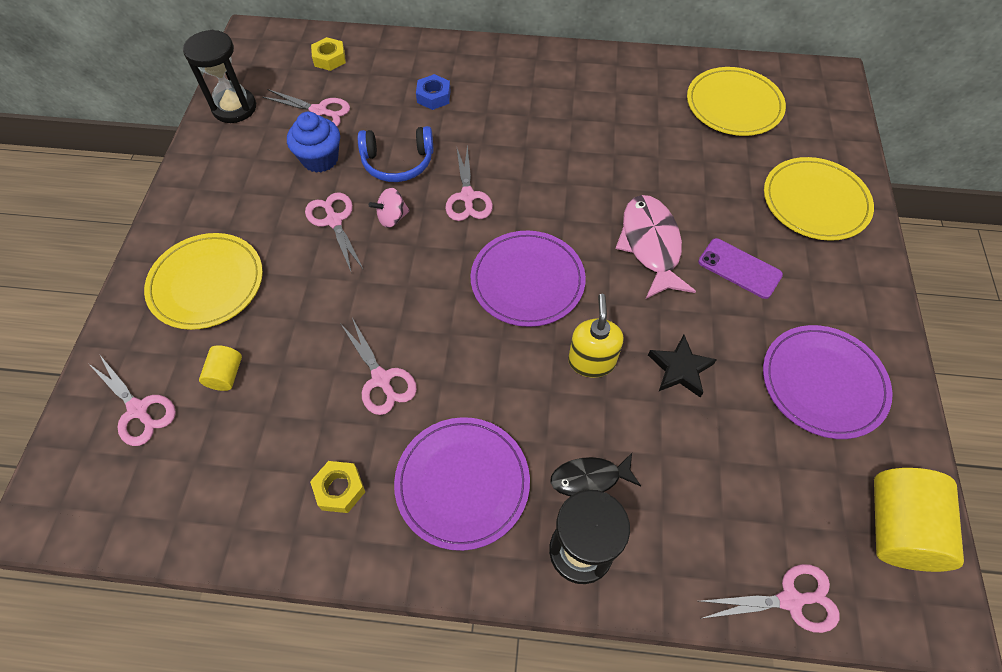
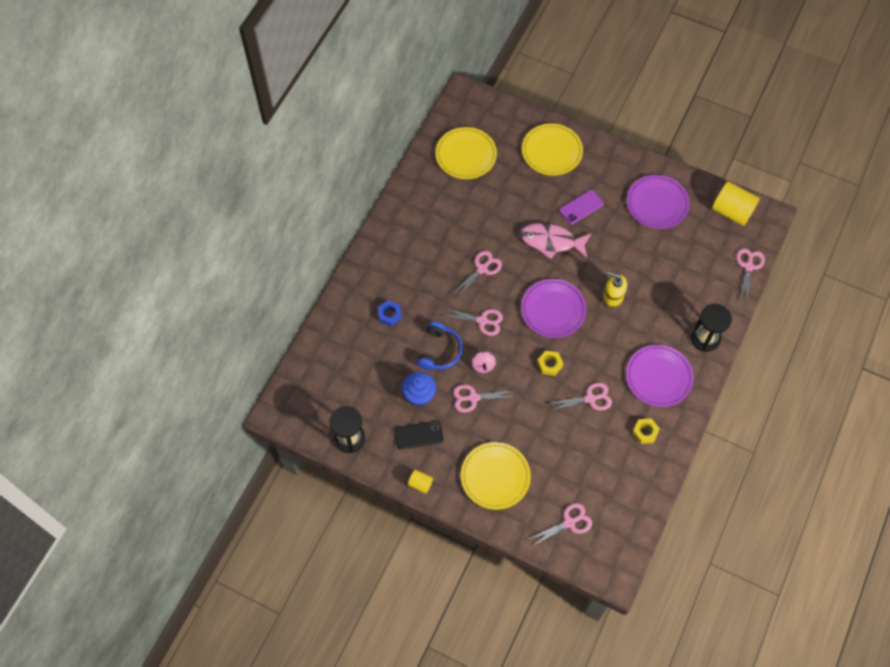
camera: 70 degrees left, 5 degrees up
(226, 375) = (562, 475): yellow cylinder -> yellow cylinder (420, 484)
(256, 175) = (418, 435): none -> black phone
(319, 111) = (375, 386): pink scissors -> pink scissors (482, 269)
(329, 59) = (324, 369): yellow nut -> yellow nut (549, 364)
(589, 479) = (673, 322): black fish -> none
(680, 369) = (630, 260): black star -> none

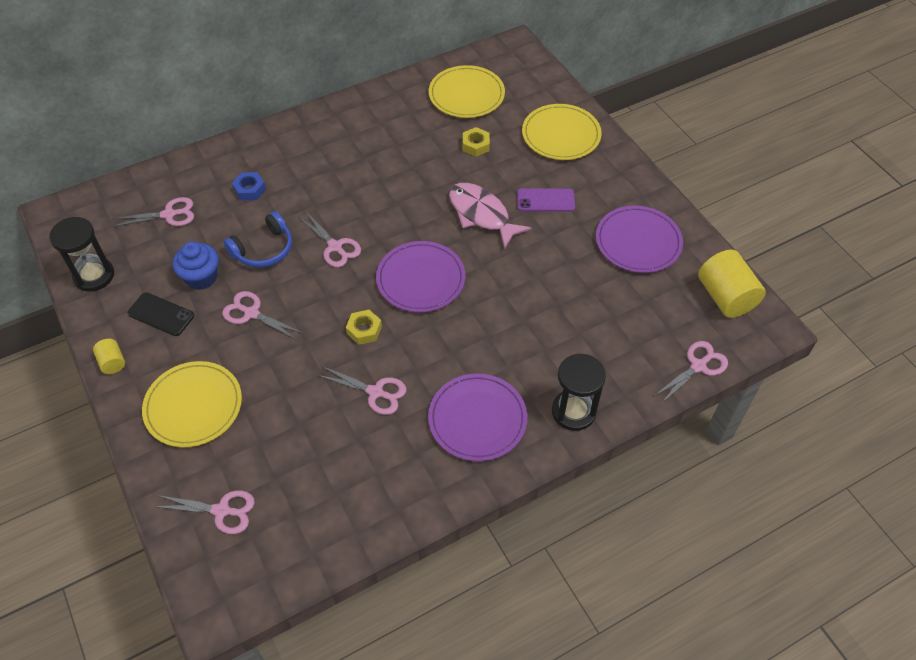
camera: 35 degrees right, 10 degrees down
(482, 269) = (383, 200): pink scissors -> pink scissors (169, 214)
(483, 365) = (293, 289): pink spinning top -> none
(612, 297) = (499, 305): yellow soap dispenser -> none
(645, 432) = (404, 469): yellow nut -> yellow nut (475, 145)

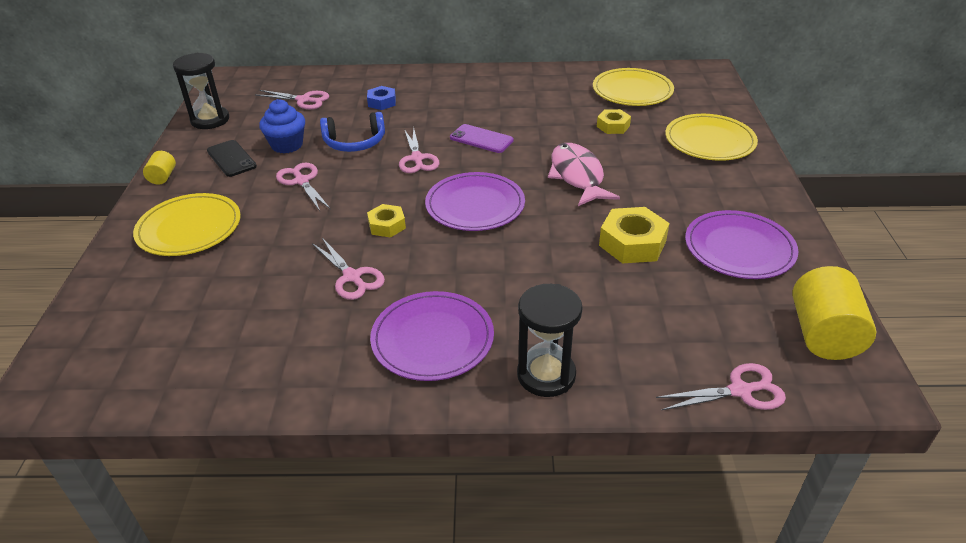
camera: 30 degrees right, 15 degrees down
(221, 511) = (127, 315): pink scissors -> none
(545, 200) = (654, 184): purple phone -> purple phone (481, 139)
(563, 268) = (632, 243): none -> yellow nut

